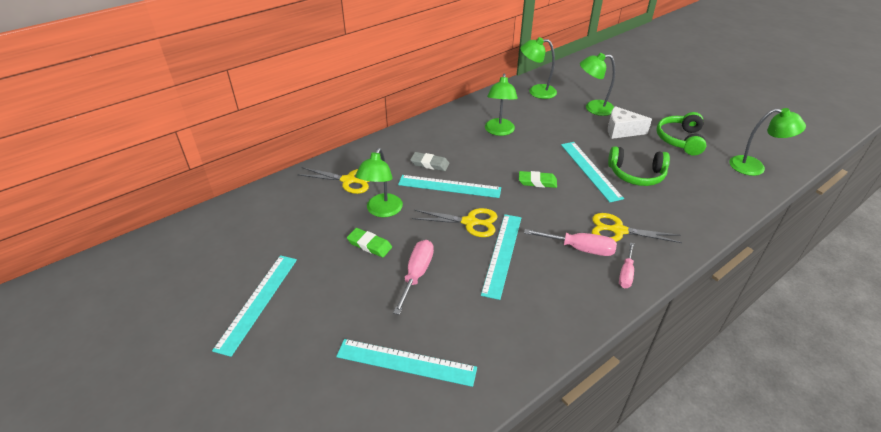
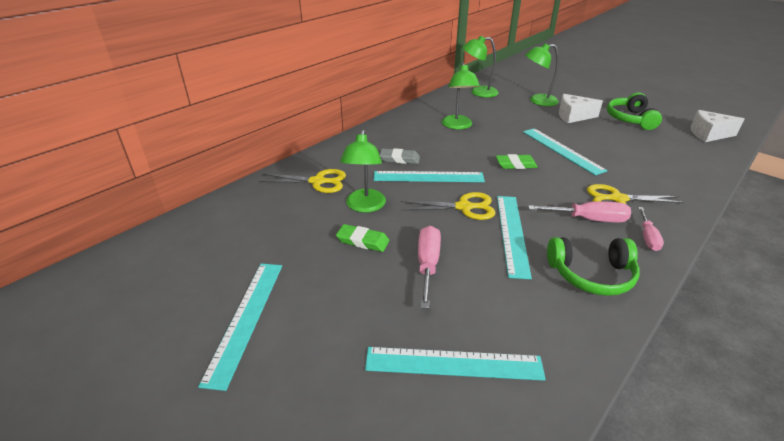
camera: 10 degrees left, 5 degrees down
(636, 174) = (607, 150): green headphones -> green headphones (591, 275)
(754, 167) = (708, 134): green lamp -> white cheese

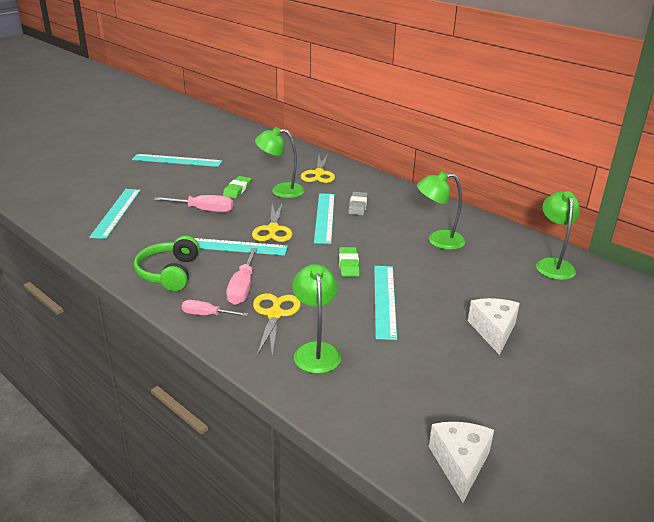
camera: 90 degrees right, 5 degrees down
(537, 101) = (541, 309): green lamp -> green lamp (316, 351)
(562, 150) = (384, 300): turquoise ruler -> turquoise ruler turned 60 degrees counterclockwise
(630, 119) = (500, 387): green headphones -> none

